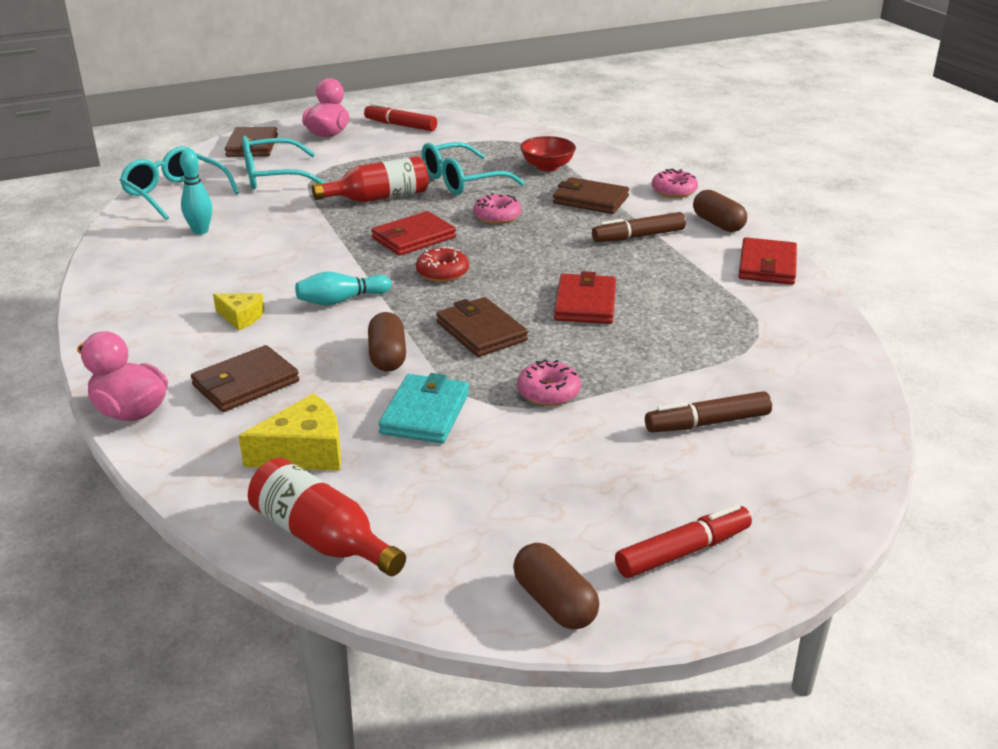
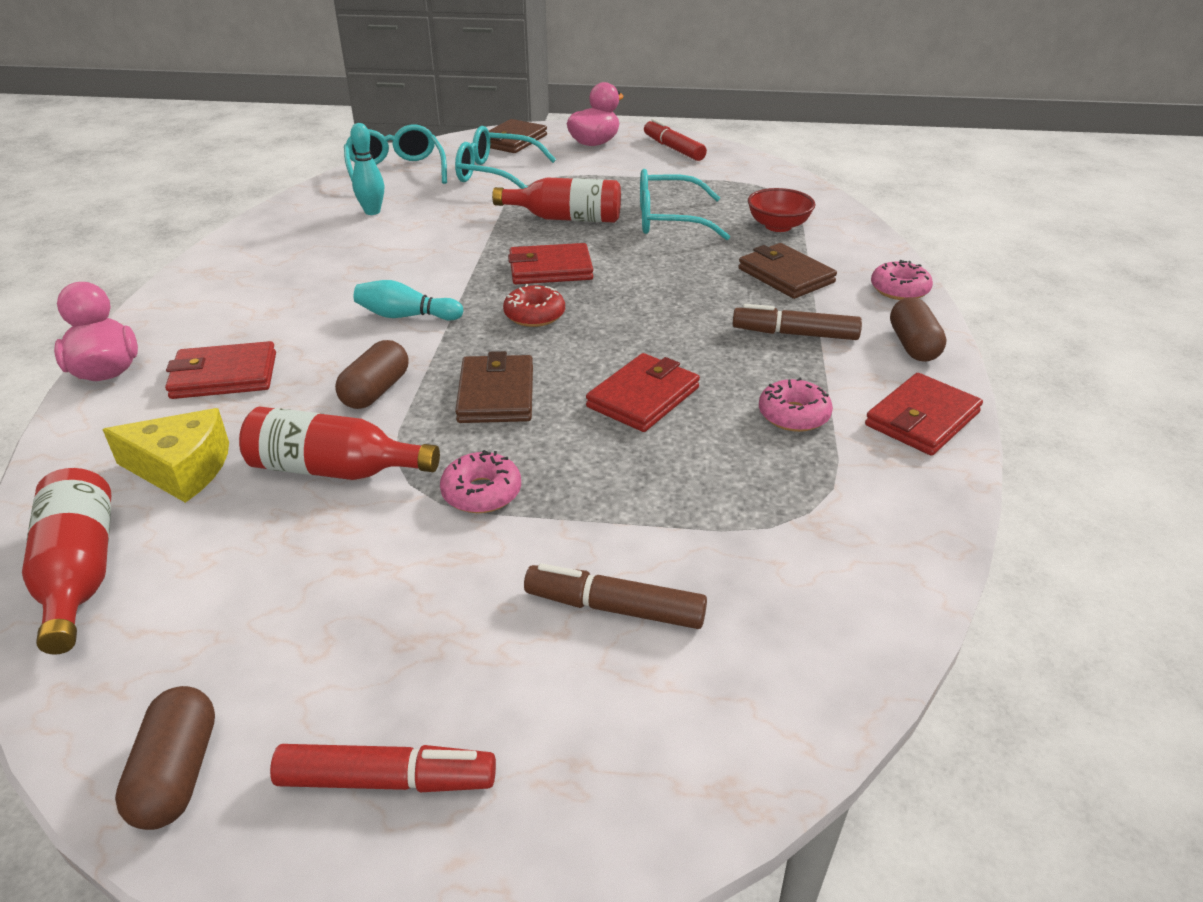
camera: 30 degrees right, 5 degrees up
(241, 317) = (302, 306): yellow cheese -> none
(246, 383) = (224, 376): brown wallet -> red wallet
(425, 413) = (334, 469): turquoise wallet -> red bottle
(497, 216) = (661, 268): pink donut -> pink donut (793, 415)

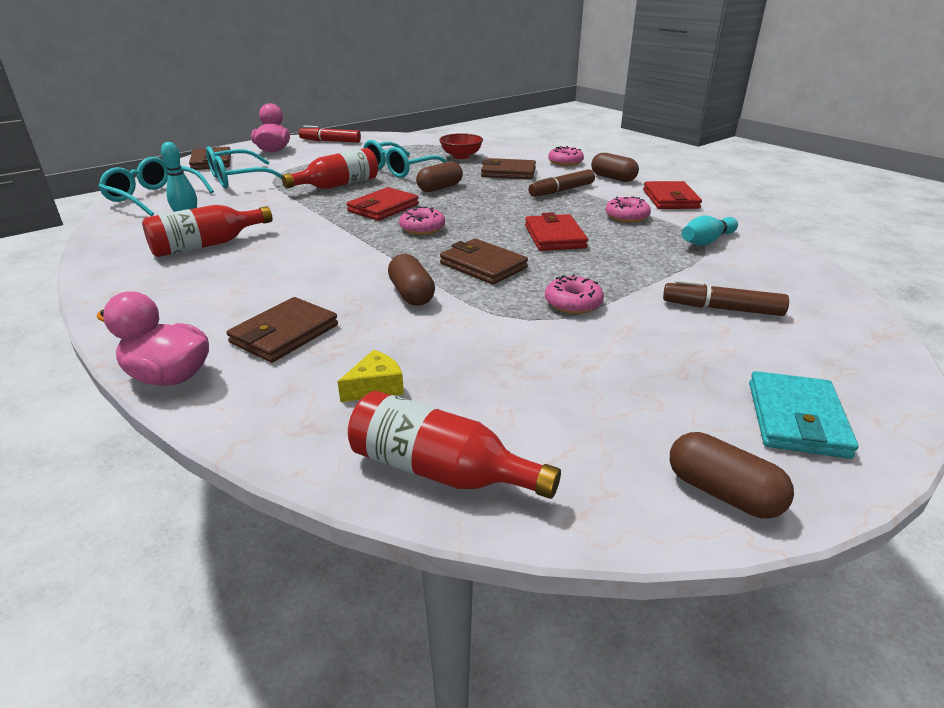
camera: 45 degrees left, 5 degrees down
(182, 469) = (376, 387): yellow cheese -> yellow cheese, size x0.62
(224, 376) = (284, 334): red wallet -> brown wallet
(334, 469) = (475, 335): red bottle -> red bottle (206, 245)
(386, 780) = (796, 419): red marker -> turquoise wallet
(406, 316) = (344, 257): turquoise bowling pin -> turquoise bowling pin (706, 241)
(534, 315) = (422, 228): red donut -> pink donut
(615, 608) = (722, 309): brown marker -> brown marker turned 45 degrees clockwise
(659, 266) = (440, 188): none -> brown capsule

